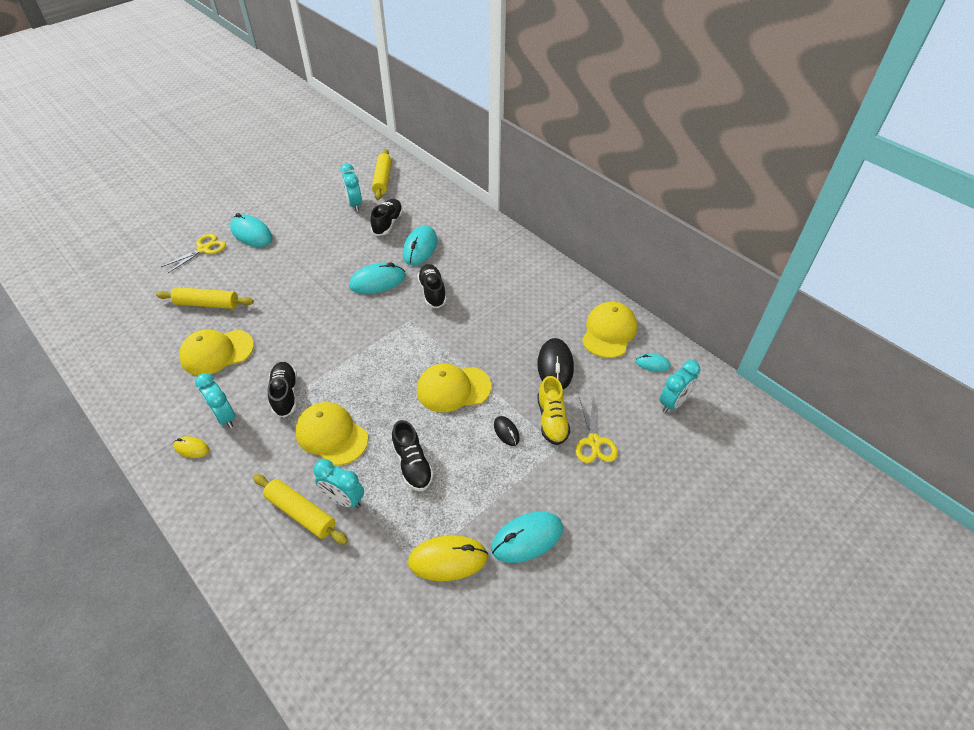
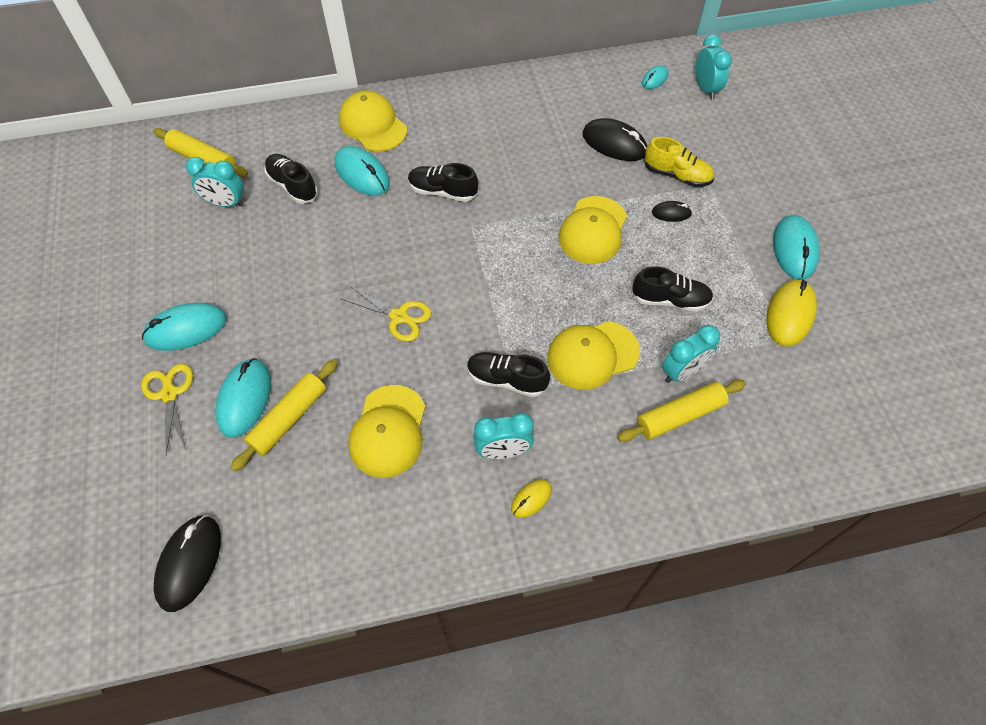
camera: 60 degrees left, 10 degrees up
(96, 309) = (189, 563): none -> black mouse
(377, 281) = (387, 232): turquoise mouse -> turquoise mouse (244, 399)
(594, 441) = (717, 158): yellow scissors -> yellow scissors (399, 316)
(609, 332) = (597, 87): yellow cap -> yellow cap (373, 125)

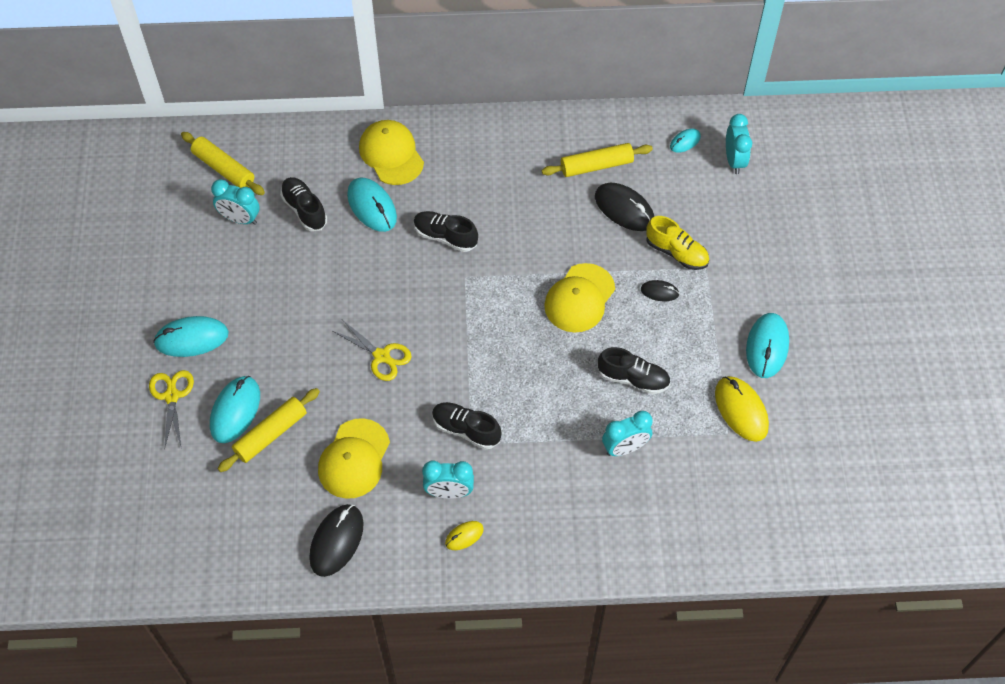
camera: 10 degrees right, 0 degrees up
(189, 563) = (175, 541): black mouse -> black mouse (336, 541)
(592, 355) = (548, 419): yellow cap -> none
(680, 415) = (611, 486): yellow rolling pin -> yellow rolling pin (596, 166)
(790, 314) = (741, 410): yellow mouse -> yellow mouse turned 60 degrees counterclockwise

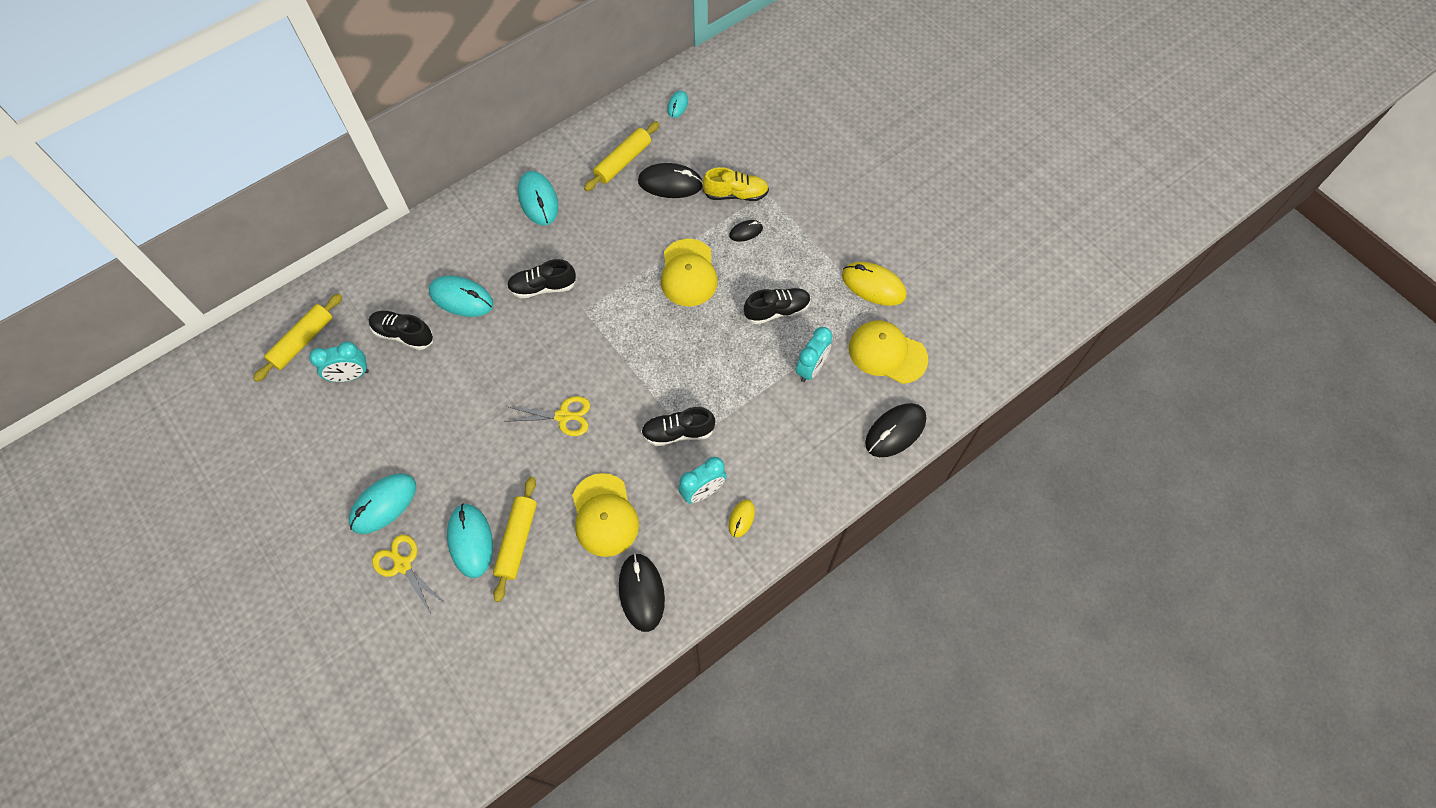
camera: 35 degrees left, 5 degrees up
(224, 169) = (302, 341): yellow rolling pin -> yellow rolling pin turned 60 degrees counterclockwise
(391, 154) = (445, 246): yellow cap -> yellow cap (887, 353)
(658, 551) = (895, 431): none -> black mouse
(734, 160) = (725, 99): turquoise clock -> none
(767, 347) = (856, 227): turquoise mouse -> turquoise mouse (538, 200)

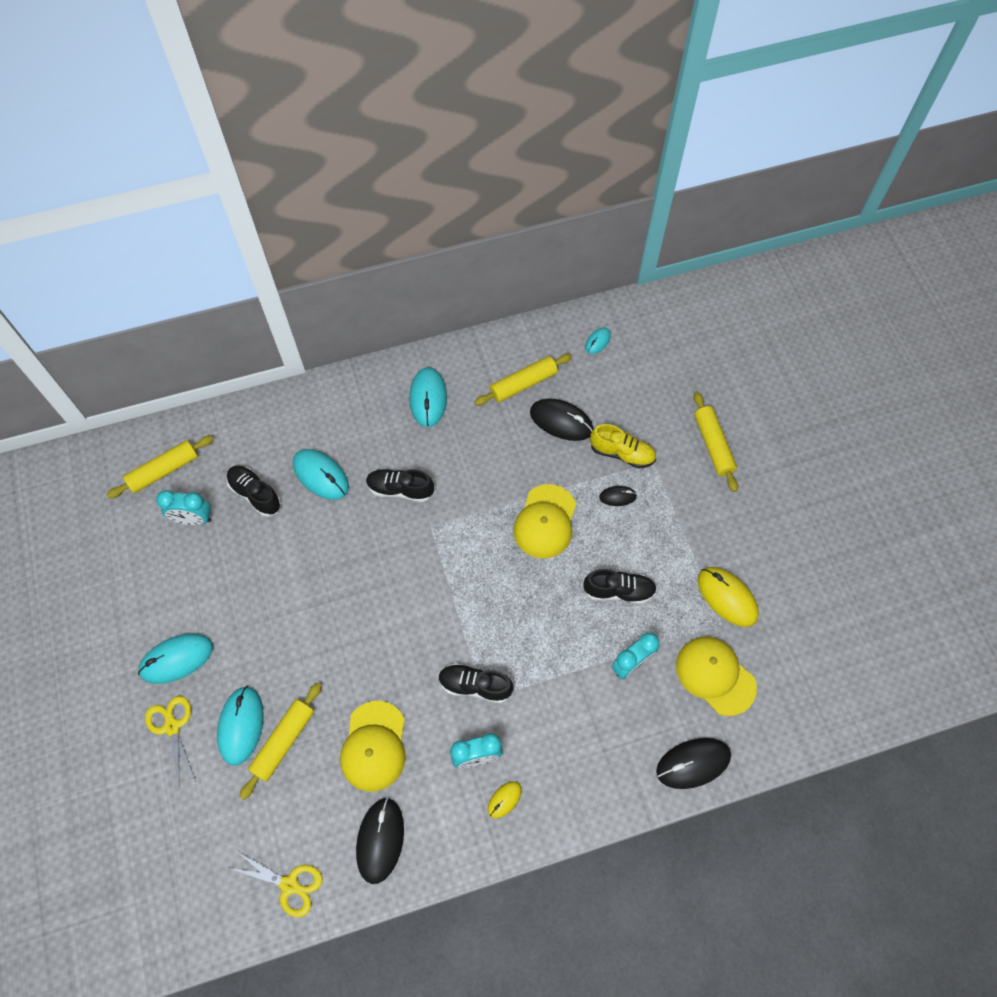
camera: 20 degrees right, 0 degrees up
(563, 416) = (372, 629): yellow scissors -> yellow scissors (289, 885)
(814, 163) = (713, 445): none -> yellow rolling pin

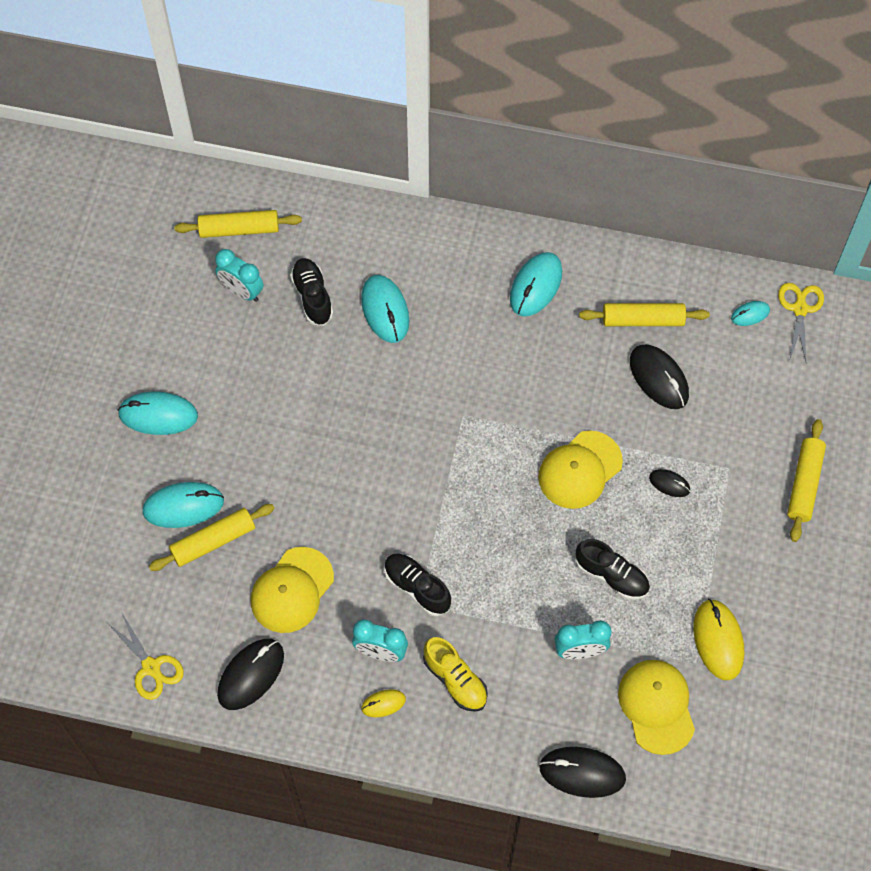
camera: 30 degrees right, 0 degrees up
(172, 727) = (122, 474): yellow scissors -> yellow scissors (800, 309)
(241, 726) = (183, 506): turquoise mouse -> turquoise mouse turned 45 degrees clockwise
(400, 489) = (454, 364): black shoe -> none
(622, 453) = (701, 443): yellow shoe -> yellow shoe (455, 680)

